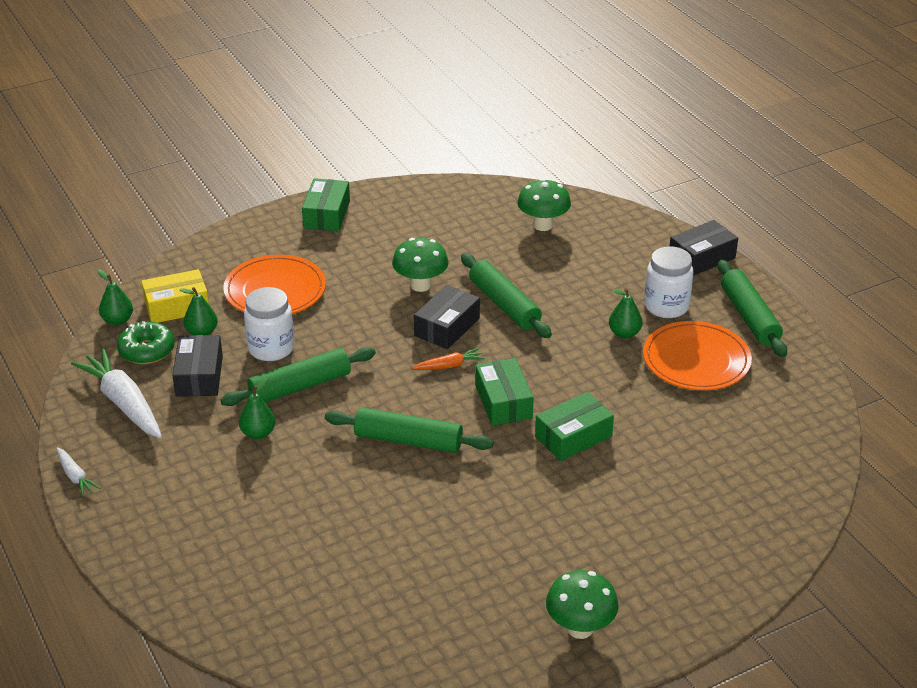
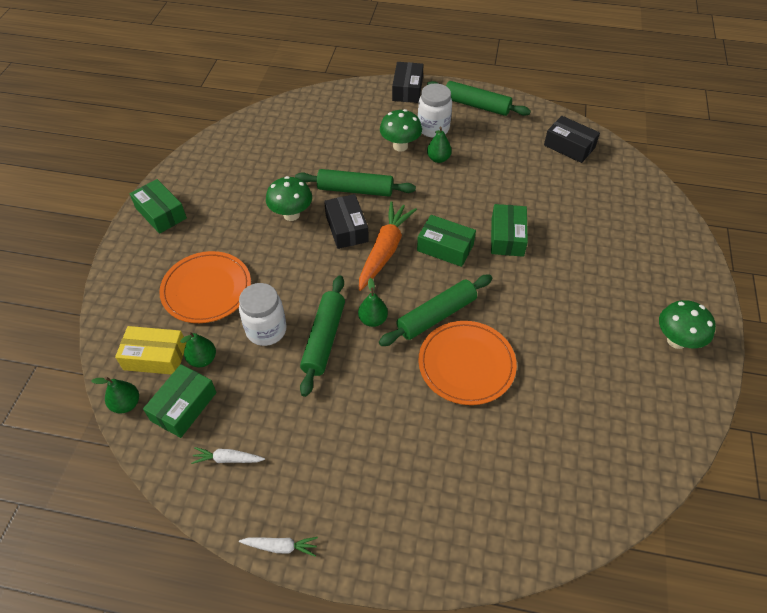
camera: 50 degrees left, 15 degrees up
(123, 403) = (228, 459): white carrot -> white carrot, size x0.49
(147, 350) = (183, 406): green donut -> green box
(176, 306) = (155, 356): yellow box -> yellow box turned 75 degrees clockwise
(199, 376) = (249, 391): black box -> black box (569, 146)
(258, 433) = (349, 393): green pear -> green pear (373, 320)
(449, 366) = (385, 250): orange carrot -> orange carrot, size x2.04
(543, 225) = (301, 128): green mushroom -> green mushroom (400, 146)
(696, 360) = (491, 147): orange plate -> orange plate (466, 364)

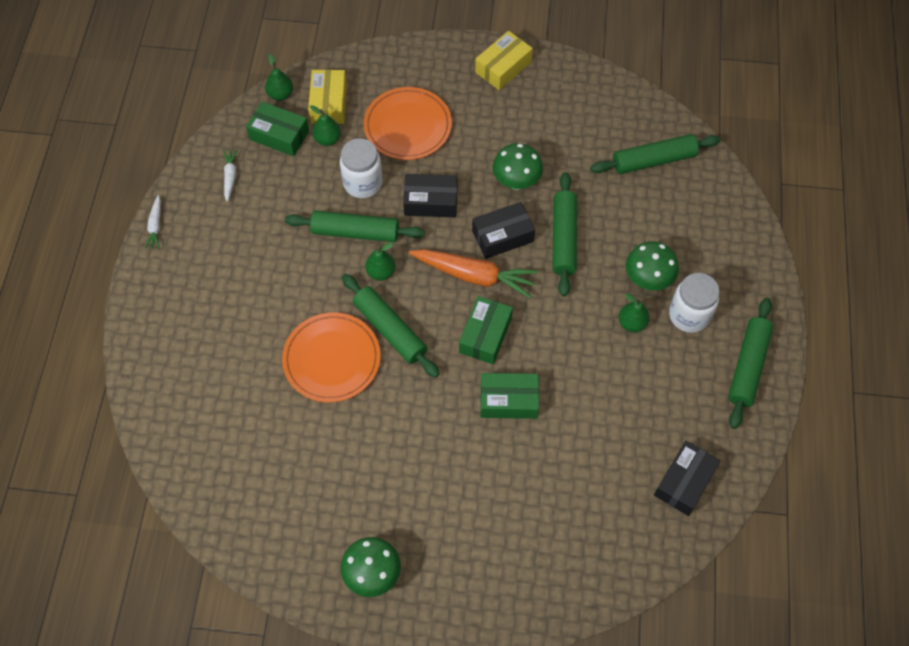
camera: 85 degrees right, 10 degrees up
(161, 213) = (503, 67): green box -> yellow box
(289, 131) = (653, 160): none -> green rolling pin
(407, 89) = (763, 281): black box -> black box (431, 201)

